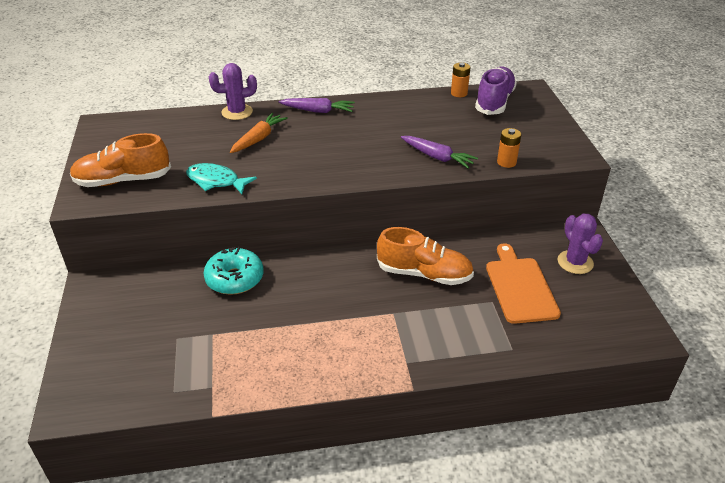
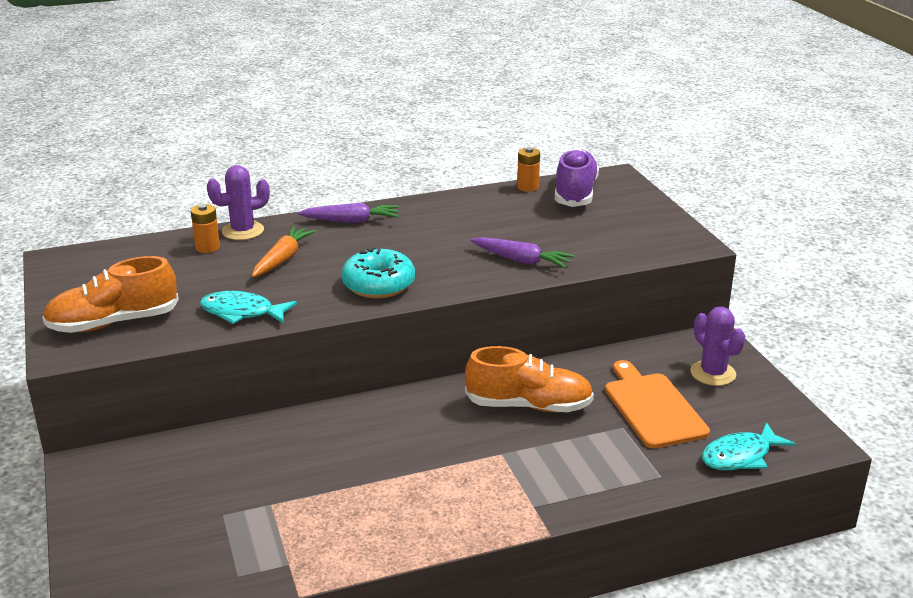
camera: 10 degrees left, 10 degrees down
(235, 279) = (281, 437): turquoise donut -> turquoise donut (378, 285)
(506, 162) = (609, 259): orange battery -> orange battery (207, 247)
(580, 339) = (740, 456): none -> turquoise fish

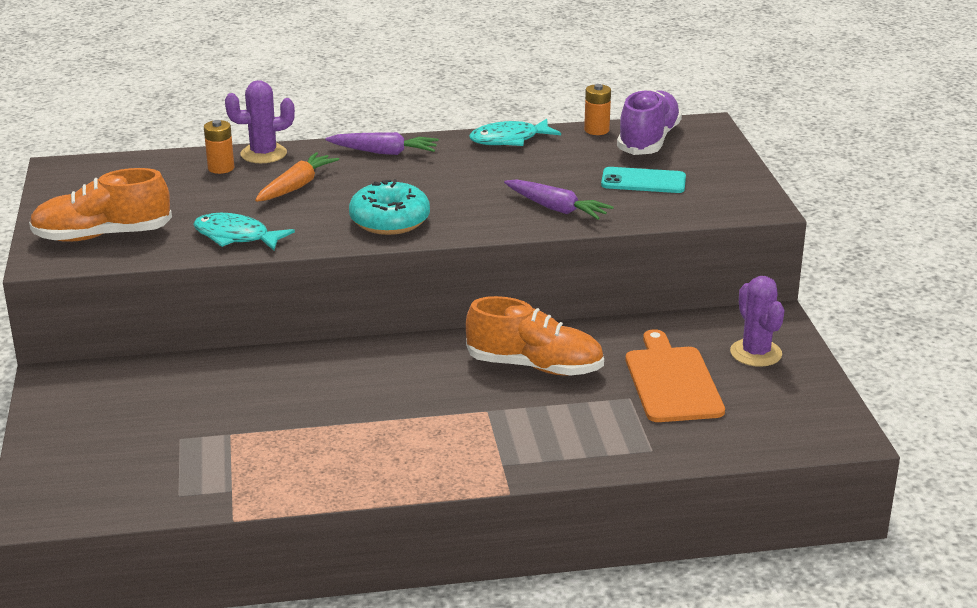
camera: 10 degrees right, 0 degrees up
(586, 229) = (643, 181): none -> turquoise phone
(740, 456) = (749, 439): turquoise fish -> turquoise fish (509, 139)

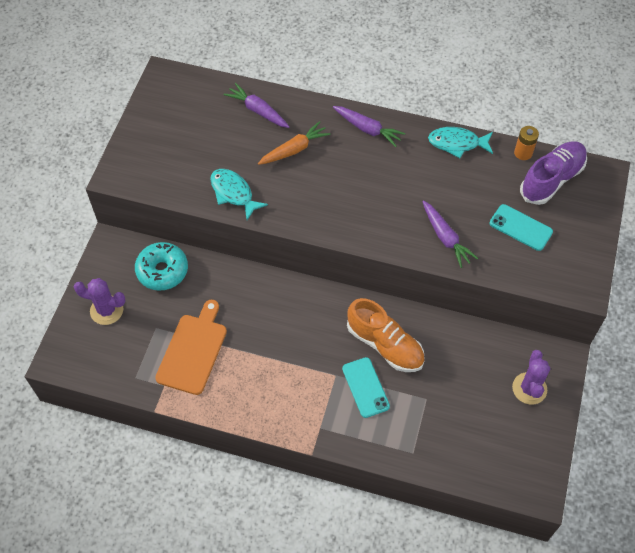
camera: 25 degrees right, 30 degrees up
(102, 236) = (158, 162): orange shoe -> none
(221, 168) = (258, 111): orange battery -> purple carrot
(263, 154) = (291, 103): purple cactus -> purple cactus (106, 310)
(389, 221) = (333, 211): turquoise donut -> turquoise donut (162, 271)
(538, 410) = (365, 387): none -> turquoise phone
(672, 381) = (460, 394): orange cutting board -> orange cutting board (193, 351)

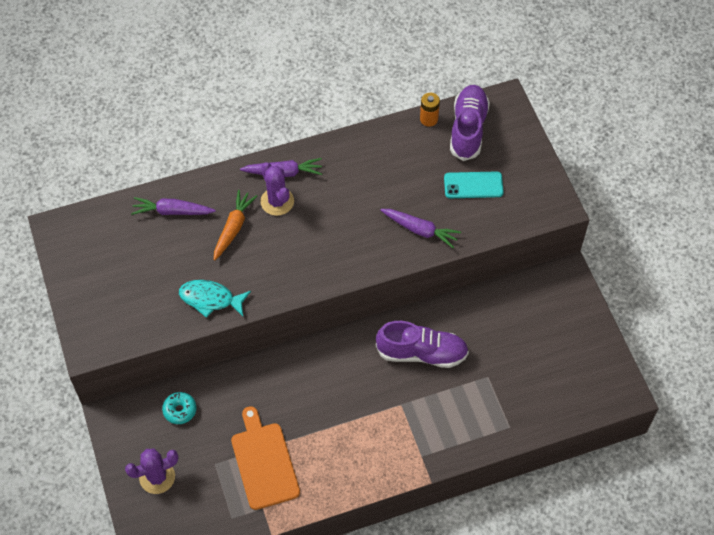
camera: 35 degrees left, 0 degrees up
(162, 271) = (180, 410): turquoise donut -> turquoise donut, size x0.60
(365, 387) = (432, 399): turquoise phone -> none
(385, 345) = (422, 353): orange shoe -> purple shoe
(457, 143) = (369, 141): turquoise fish -> none
(529, 388) = (560, 316): purple cactus -> purple cactus (277, 201)

